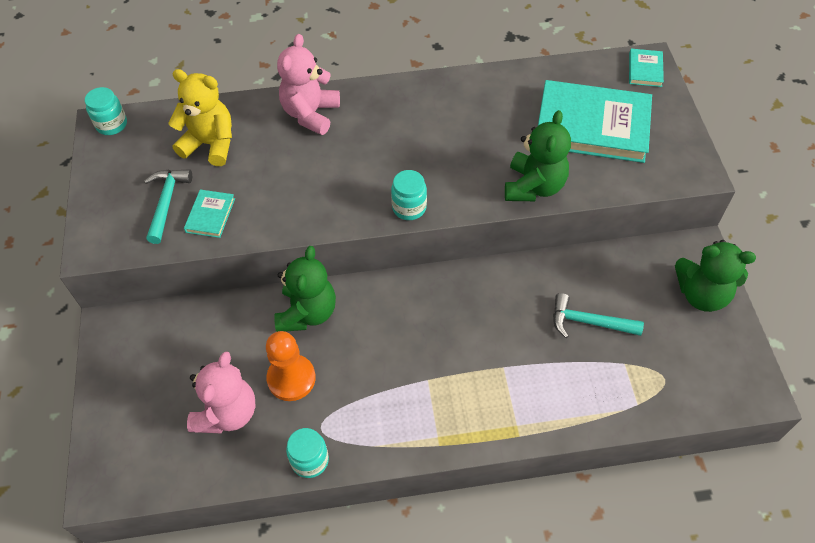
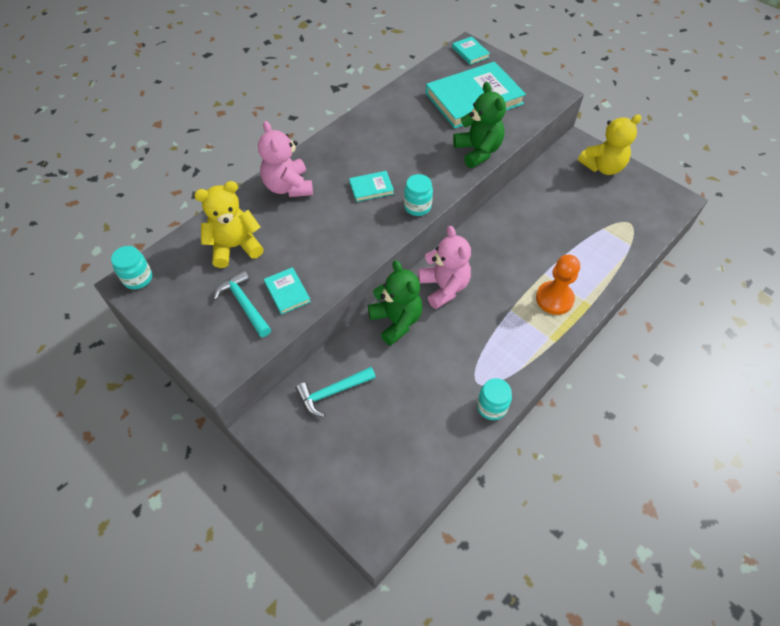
camera: 40 degrees left, 0 degrees up
(227, 413) = (409, 418): pink teddy bear -> pink teddy bear (444, 287)
(291, 378) = (428, 367): orange pawn -> orange pawn (554, 299)
(384, 161) = (371, 188): none -> turquoise book
(589, 322) = (563, 218): turquoise hammer -> turquoise hammer (332, 392)
(701, 294) = (603, 167): green teddy bear -> yellow teddy bear

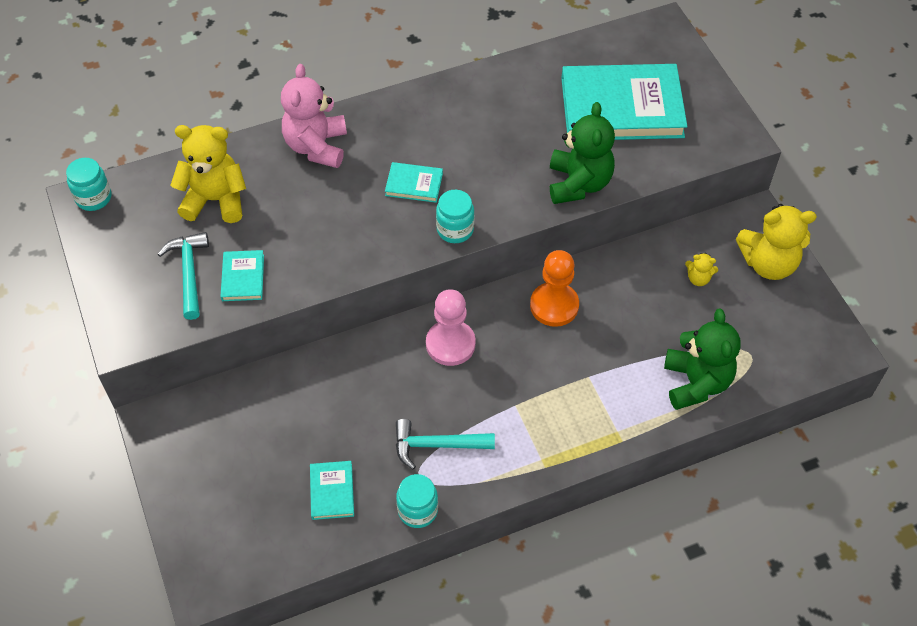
camera: 25 degrees right, 0 degrees up
(332, 392) = (247, 416): turquoise hammer -> turquoise hammer (437, 445)
(396, 321) = (368, 363): green teddy bear -> green teddy bear (696, 383)
(444, 287) = (450, 344): pink teddy bear -> pink pawn
(470, 52) = (661, 36): turquoise book -> turquoise book (332, 491)
(554, 299) = (580, 414): orange pawn -> orange pawn (554, 305)
(569, 190) = (698, 278): none -> yellow teddy bear

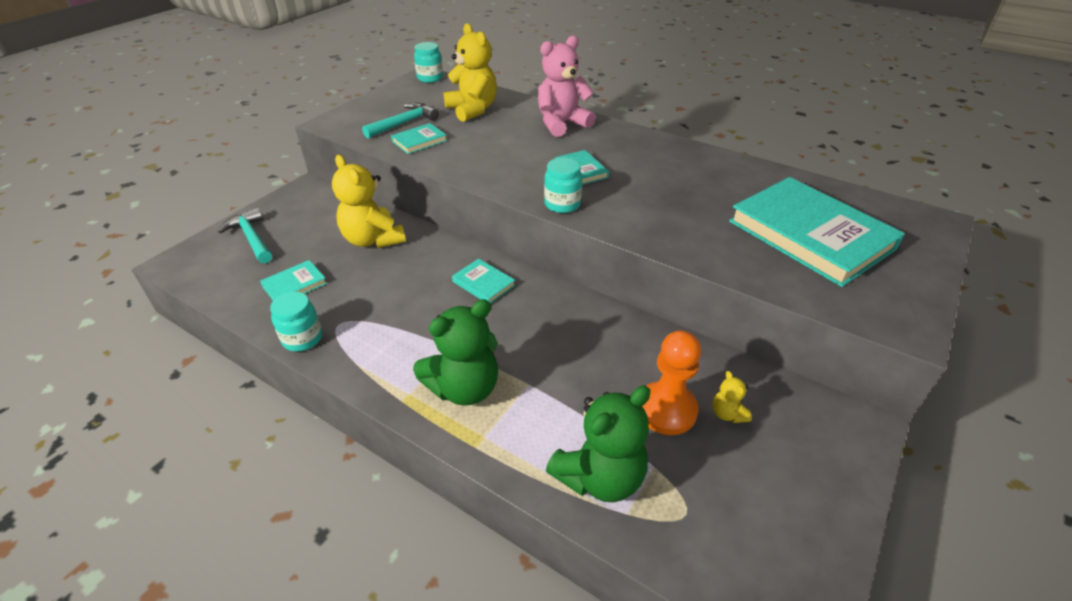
camera: 55 degrees right, 15 degrees down
(437, 445) = (377, 320): turquoise hammer -> turquoise hammer (252, 238)
(450, 344) = (483, 283): pink pawn -> turquoise book
(554, 305) = (582, 325): orange pawn -> orange pawn (666, 410)
(578, 183) = (693, 246): green teddy bear -> green teddy bear (464, 388)
(768, 263) = (820, 468): yellow teddy bear -> yellow teddy bear (373, 239)

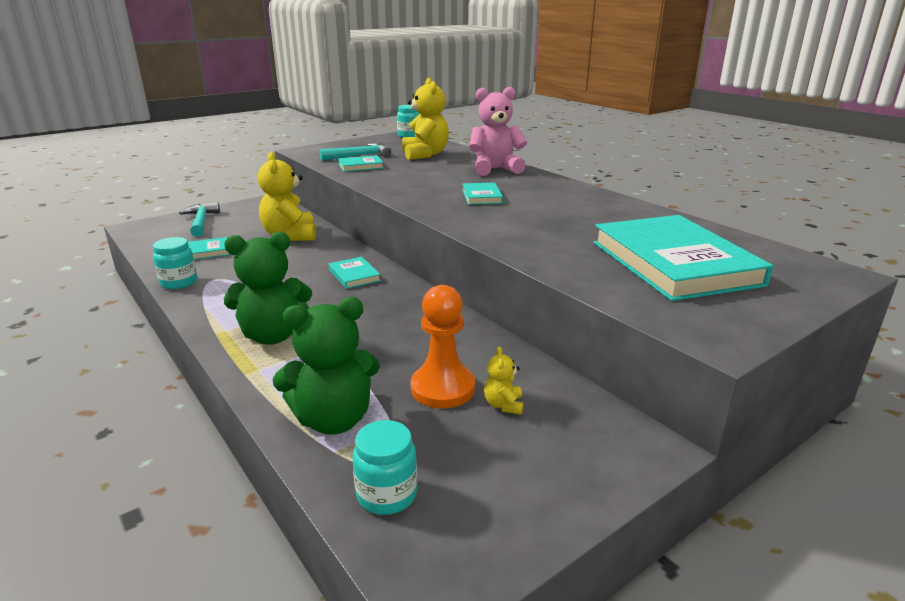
camera: 20 degrees right, 15 degrees down
(562, 204) = (441, 213): turquoise jar -> turquoise jar (387, 494)

